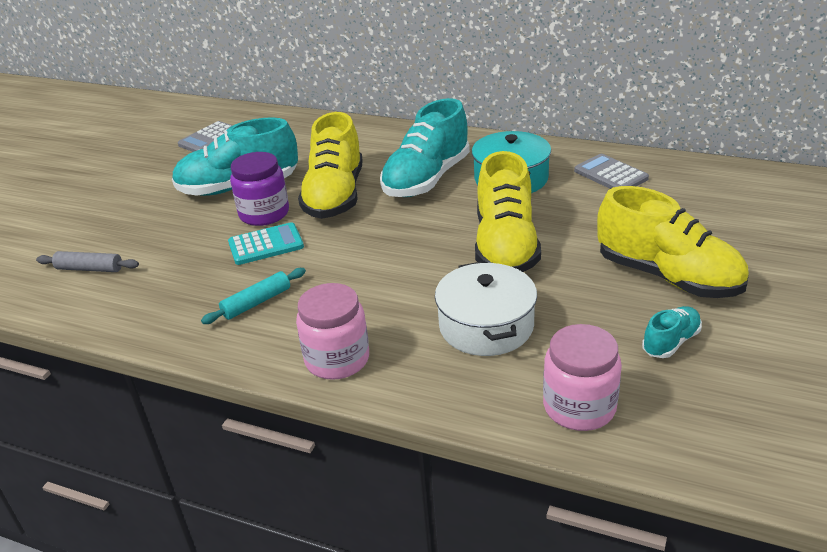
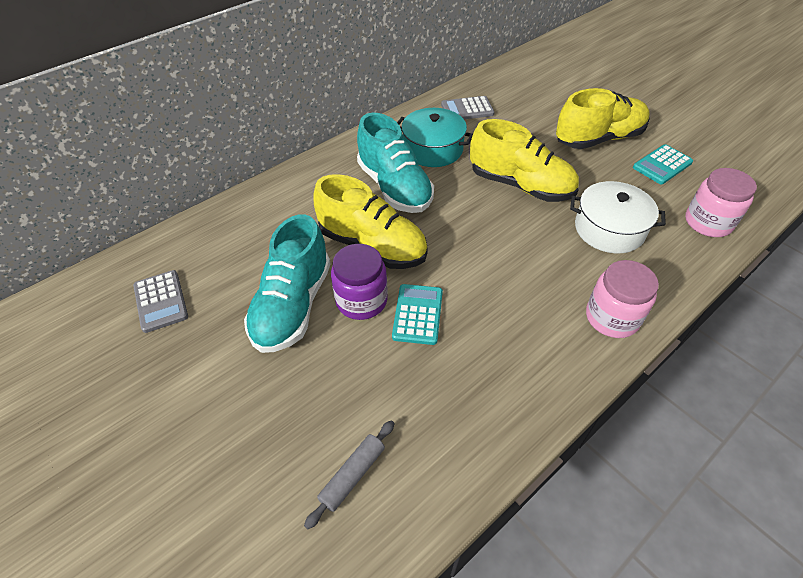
camera: 65 degrees left, 15 degrees up
(257, 302) = (506, 346): turquoise rolling pin -> none
(671, 342) = (662, 165): turquoise shoe -> turquoise calculator

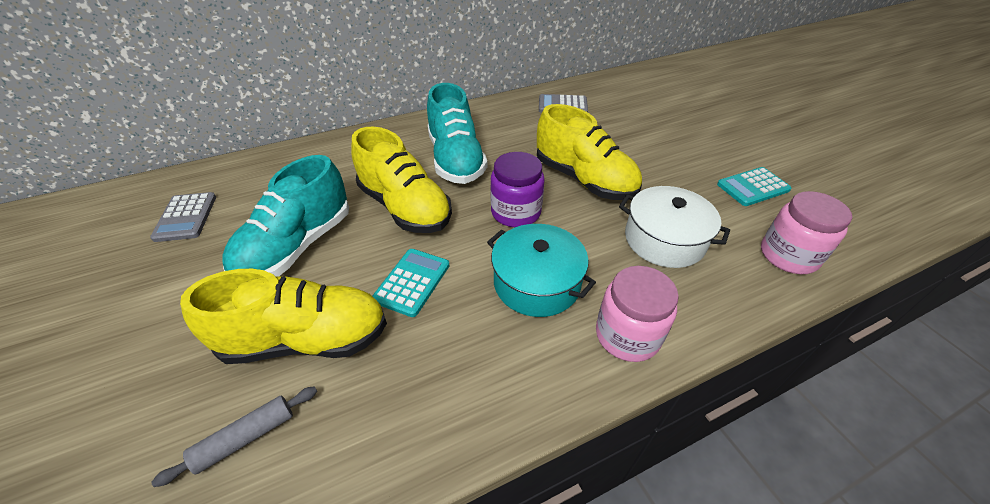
camera: 15 degrees right, 5 degrees down
(361, 300) = (364, 256): purple jar -> purple jar (516, 212)
(433, 149) = (511, 133): turquoise pot -> turquoise pot (537, 283)
(598, 139) = (689, 151): yellow shoe -> yellow shoe (306, 339)

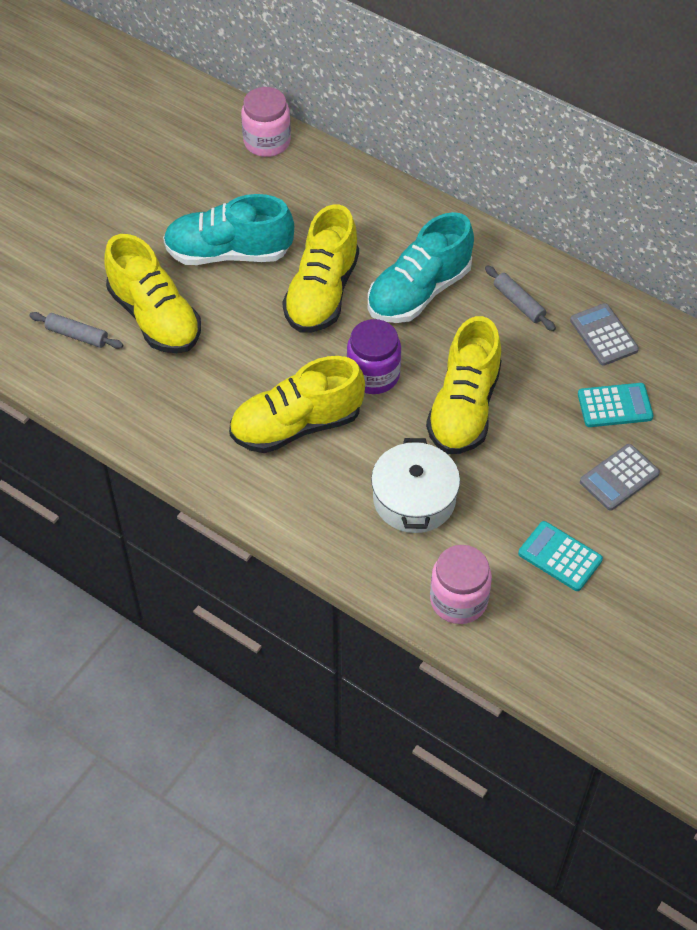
camera: 60 degrees right, 10 degrees up
(186, 217) = (208, 162): grey calculator -> grey calculator (619, 478)
(412, 282) = (243, 346): turquoise calculator -> turquoise calculator (615, 406)
(508, 124) = (519, 303): none -> grey rolling pin
(537, 283) = (296, 425): turquoise pot -> yellow shoe
(627, 335) = (280, 502): pink jar -> pink jar (267, 142)

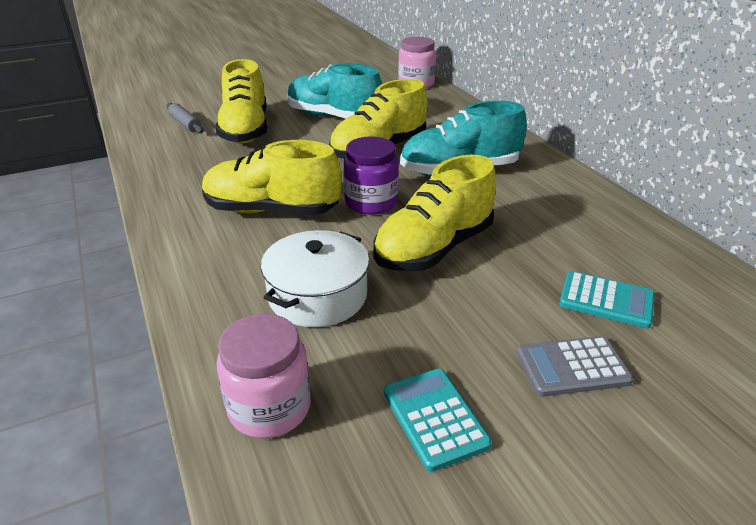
camera: 30 degrees right, 20 degrees down
(519, 303) = (548, 200): grey rolling pin -> none
(603, 335) = (626, 244): grey calculator -> none

